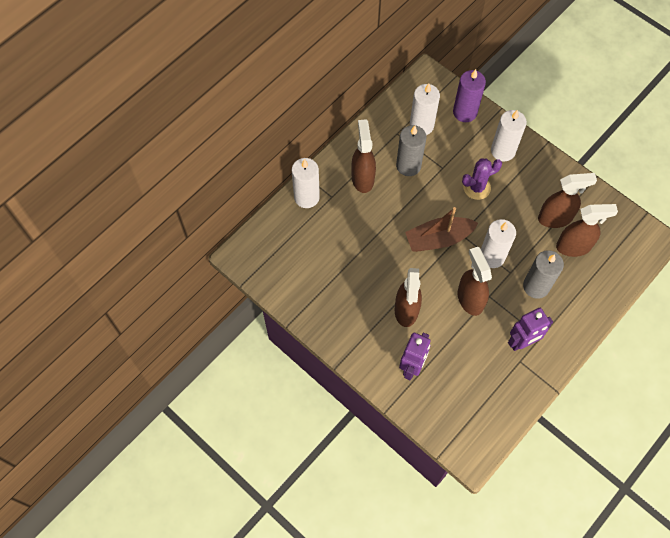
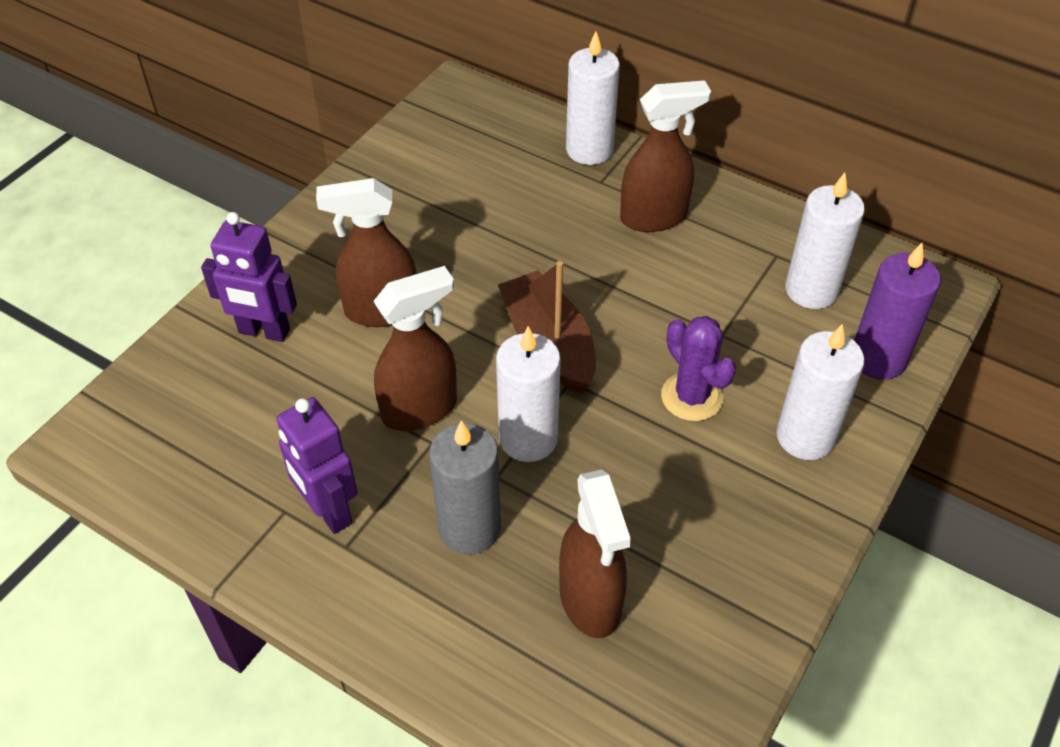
camera: 80 degrees right, 15 degrees down
(408, 165) = (706, 280): grey candle -> none
(555, 218) = (658, 555): brown spray bottle -> none

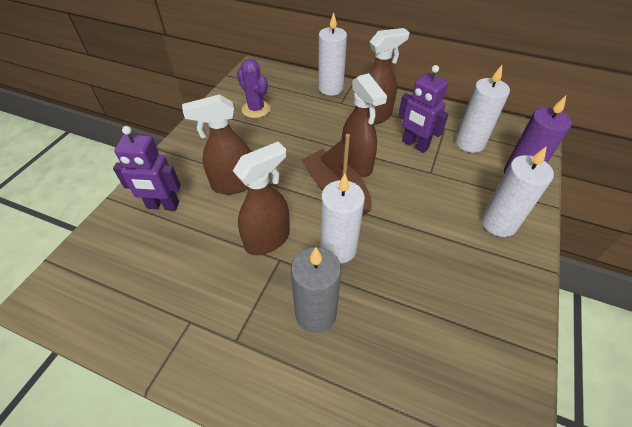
camera: 10 degrees left, 0 degrees up
(328, 511) = (220, 316): purple robot -> purple robot (414, 145)
(590, 600) = (407, 352): brown spray bottle -> brown spray bottle (356, 164)
(692, 397) = (426, 209): purple cactus -> purple cactus (256, 109)

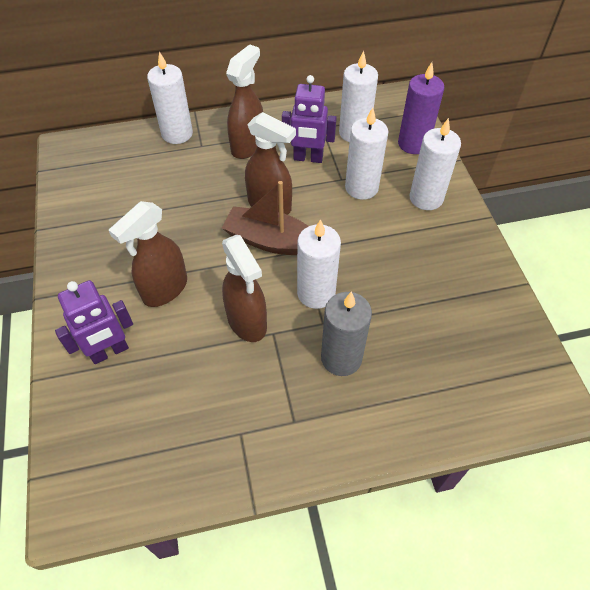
camera: 35 degrees left, 5 degrees up
(256, 109) = (114, 196): purple cactus -> none
(268, 239) = (247, 322): brown spray bottle -> brown spray bottle turned 135 degrees clockwise
(443, 187) = (361, 187): none -> white candle

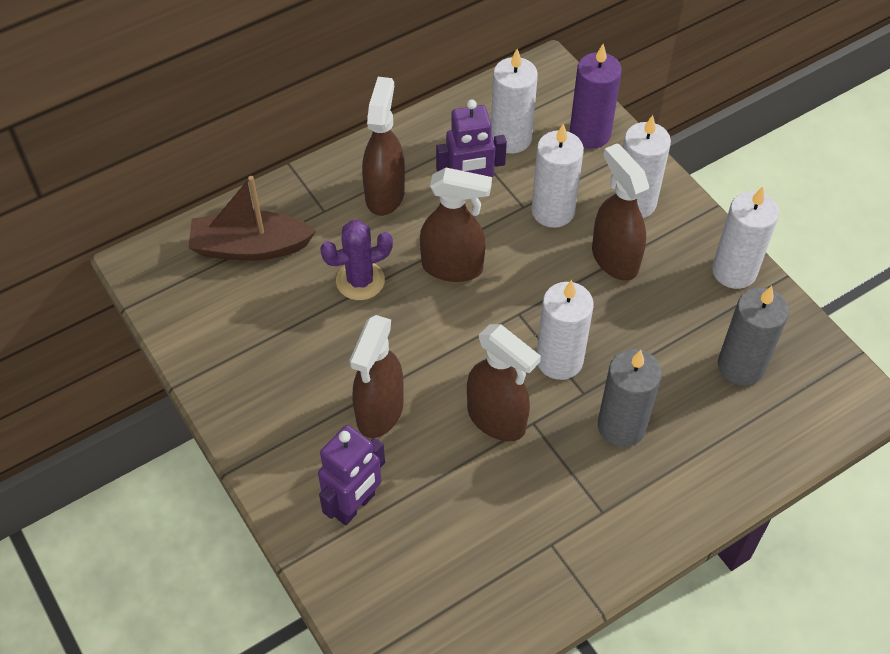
camera: 20 degrees left, 0 degrees up
(177, 134) = (283, 203): white candle -> white candle (734, 271)
(200, 196) = (360, 281): none -> purple cactus
(271, 241) = (476, 313): brown boat -> brown boat (250, 247)
(392, 232) = (614, 258): none -> brown spray bottle
(460, 341) = (741, 366): none -> grey candle

